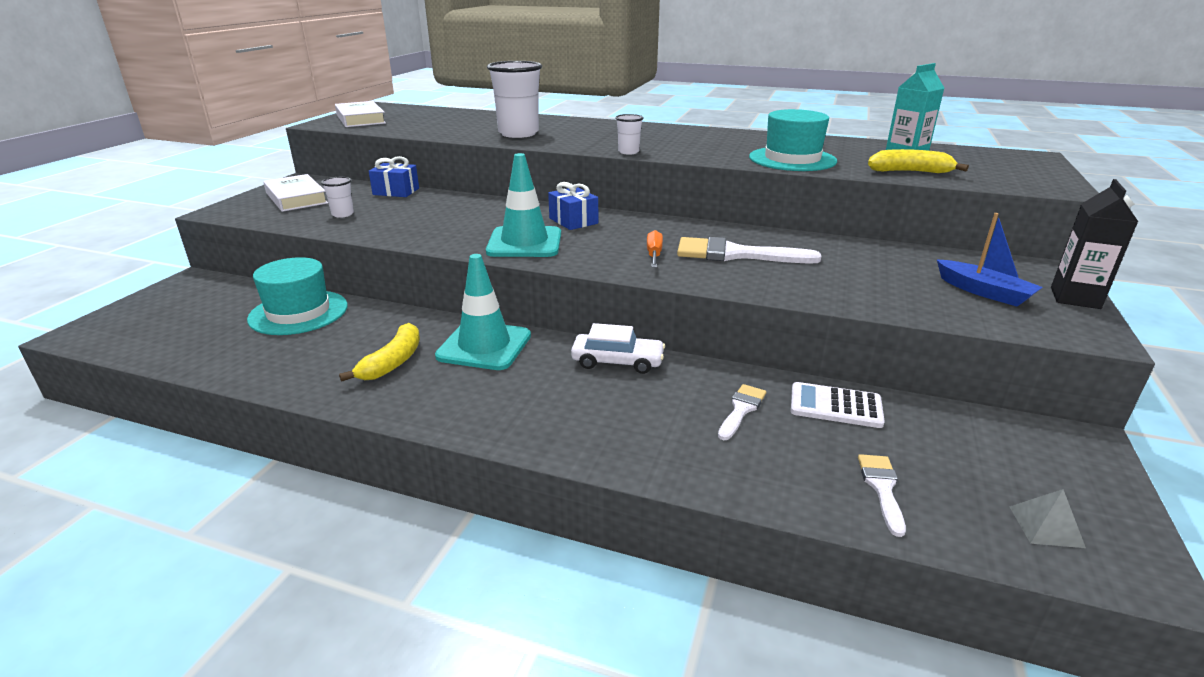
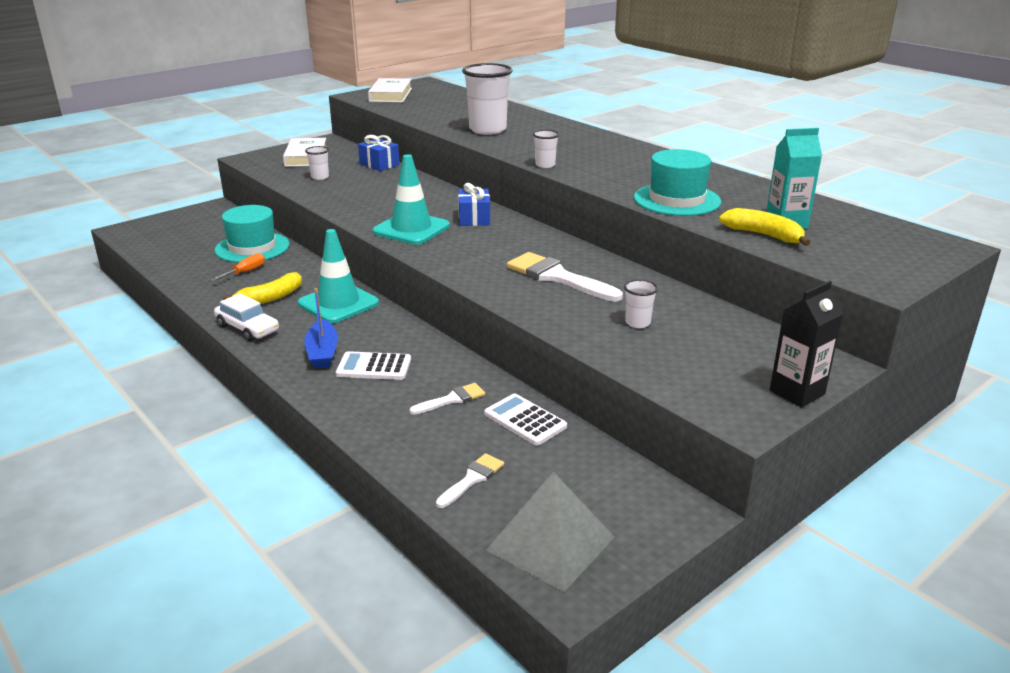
camera: 30 degrees right, 0 degrees up
(615, 402) = (374, 367): none -> white calculator
(617, 362) = (412, 341): white car -> white car (247, 328)
(654, 255) = (492, 262): orange screwdriver -> orange screwdriver (245, 272)
(867, 276) = (637, 323): none -> white cup
(984, 292) = (718, 363): blue boat -> blue boat (322, 352)
(1046, 526) = (550, 543): grey pyramid -> grey pyramid, size x2.18

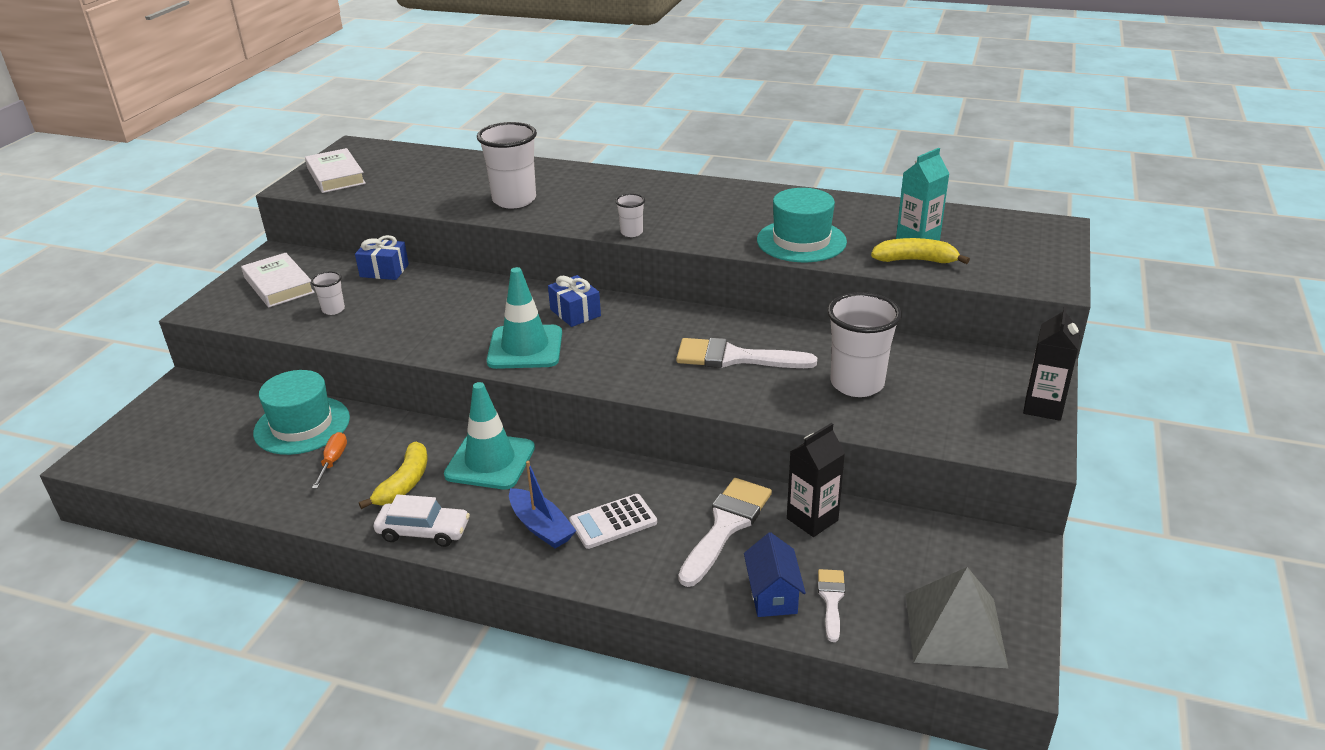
camera: 30 degrees left, 5 degrees up
(430, 457) = (772, 595): none -> blue house
(452, 399) = (726, 526): white brush -> white brush, size x1.83
(525, 420) = (812, 519): white calculator -> black carton
(637, 323) = (857, 384): white cup -> white cup, size x2.09

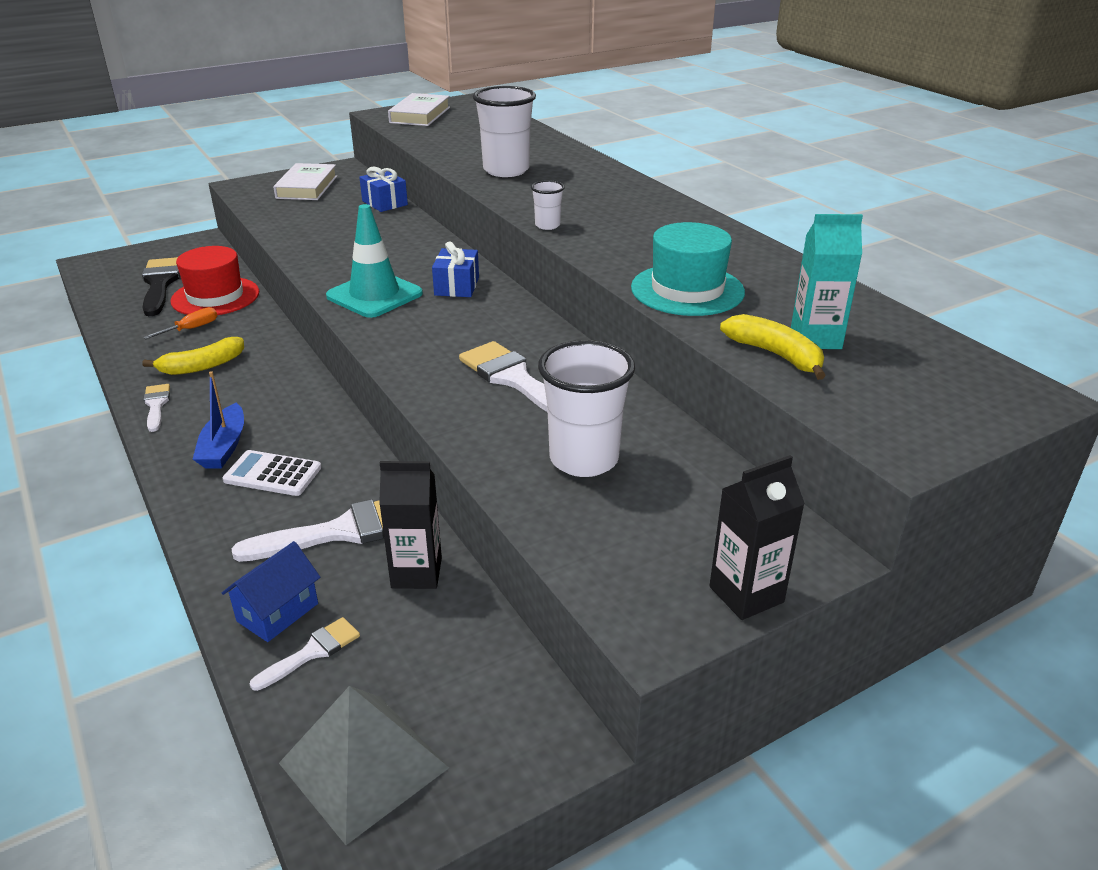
camera: 40 degrees right, 0 degrees up
(219, 441) = (160, 284): none -> black brush
(302, 425) = (215, 297): turquoise hat -> red hat
(333, 310) = (307, 215): white cup -> none
(423, 531) = (156, 405): white car -> white brush
(490, 461) = (274, 381): turquoise traffic cone -> none

